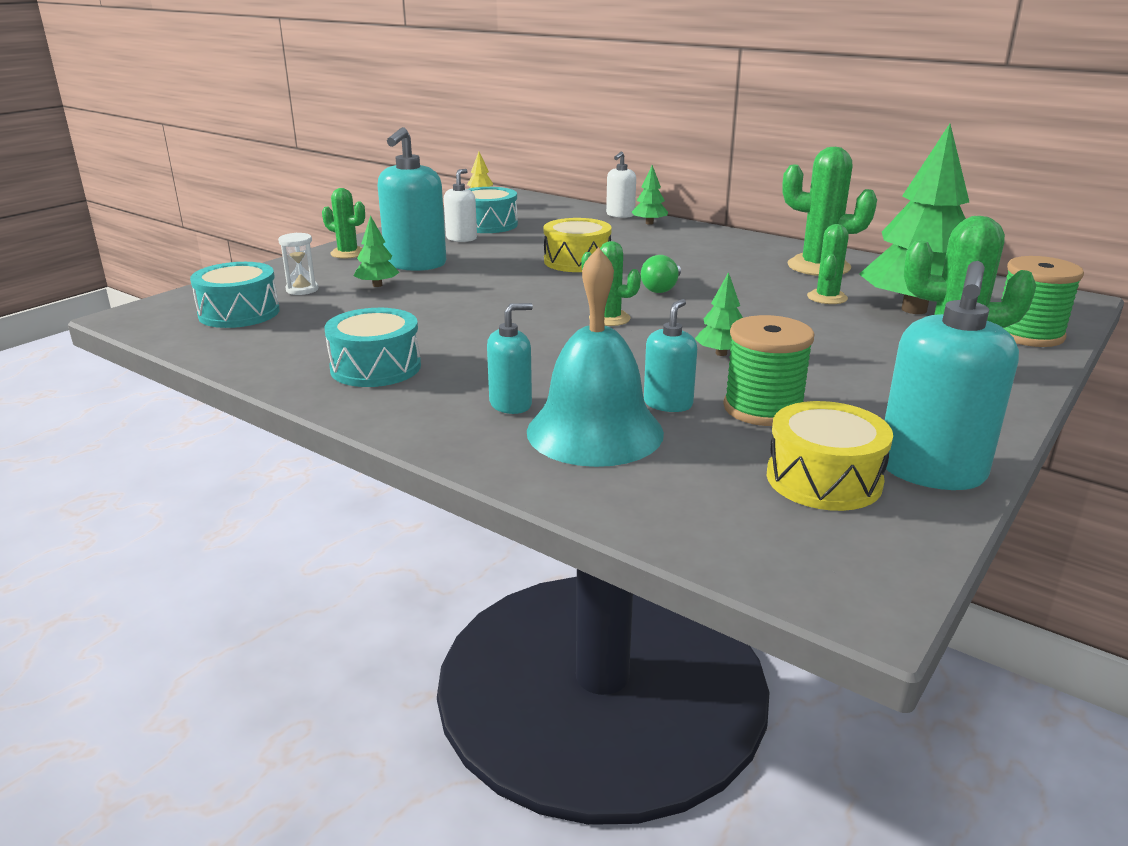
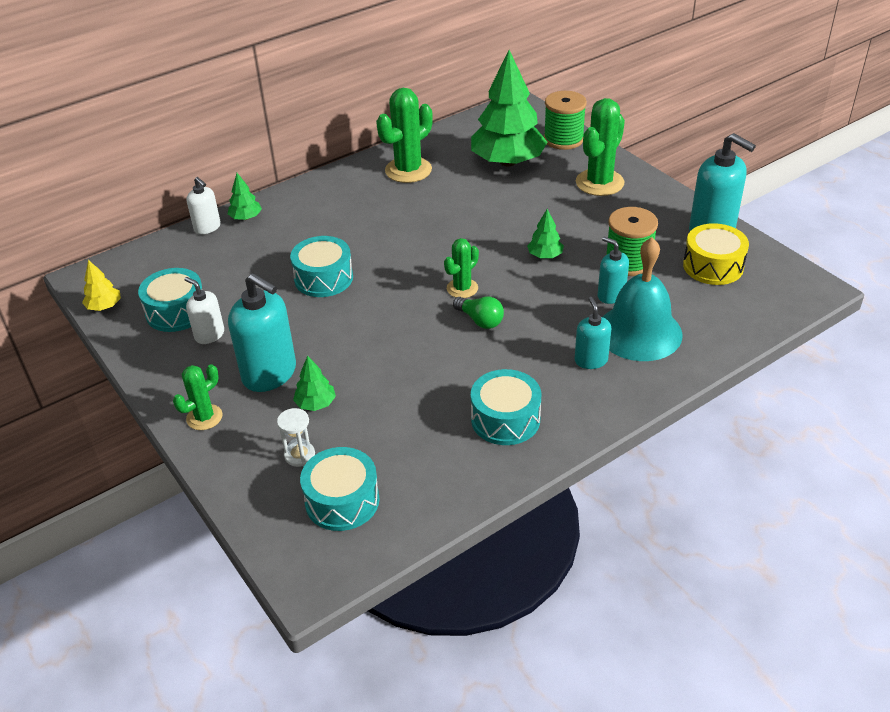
camera: 70 degrees left, 15 degrees up
(577, 261) = (323, 278): yellow drum -> turquoise drum
(662, 288) = (412, 250): green light bulb -> green light bulb (480, 320)
(827, 297) = (470, 186): green cactus -> none

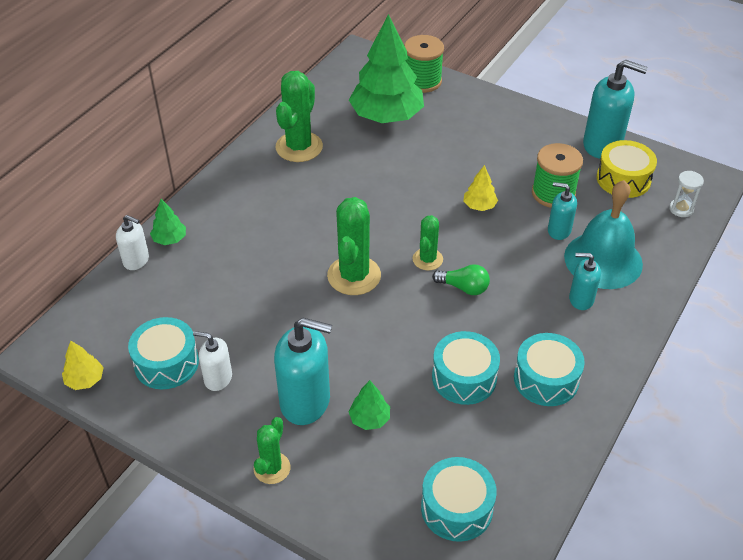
camera: 25 degrees left, 5 degrees up
(299, 455) = (389, 476): white hourglass -> white hourglass (681, 209)
(323, 278) = (291, 284): turquoise drum -> turquoise drum (464, 377)
(545, 255) = (479, 206): green tree -> yellow tree
(591, 360) = (581, 299): turquoise soap dispenser -> turquoise soap dispenser turned 45 degrees counterclockwise
(599, 183) = (481, 119): green cactus -> green cactus (354, 276)

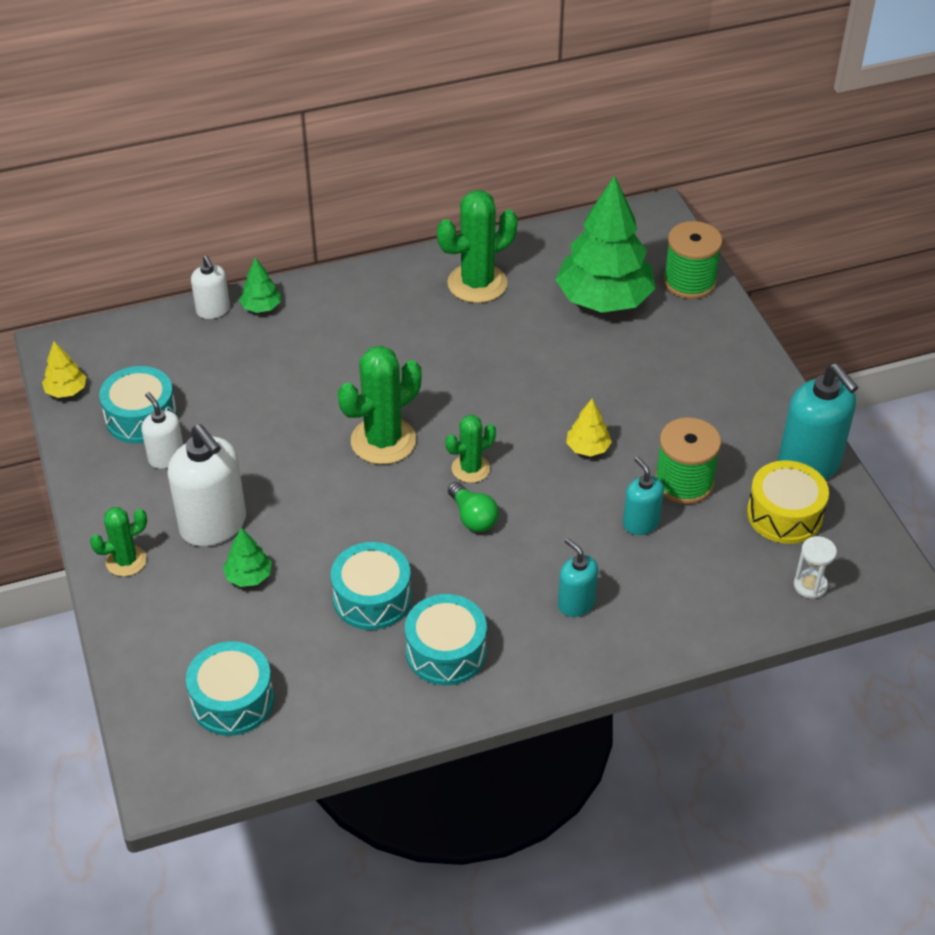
camera: 40 degrees right, 0 degrees up
(305, 401) = (213, 525): turquoise soap dispenser -> white soap dispenser
(603, 260) = (650, 581): turquoise bell -> none

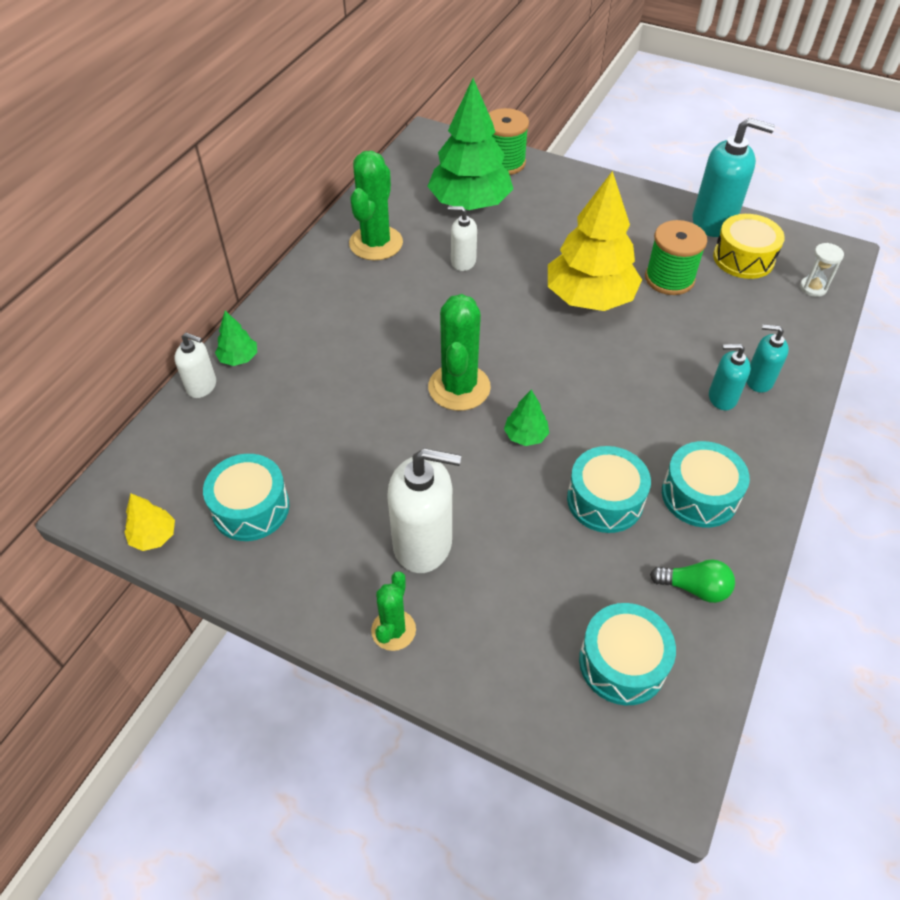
camera: 45 degrees left, 5 degrees up
(166, 457) = (314, 522): white soap dispenser -> white soap dispenser (463, 261)
(249, 576) = (502, 559): green tree -> green tree (525, 436)
(470, 469) = (540, 363): green cactus -> none
(473, 517) = (587, 393): green light bulb -> green light bulb (694, 588)
(588, 448) = (589, 298): yellow tree -> yellow tree, size x2.37
(640, 523) = (683, 320): turquoise soap dispenser -> turquoise soap dispenser (758, 380)

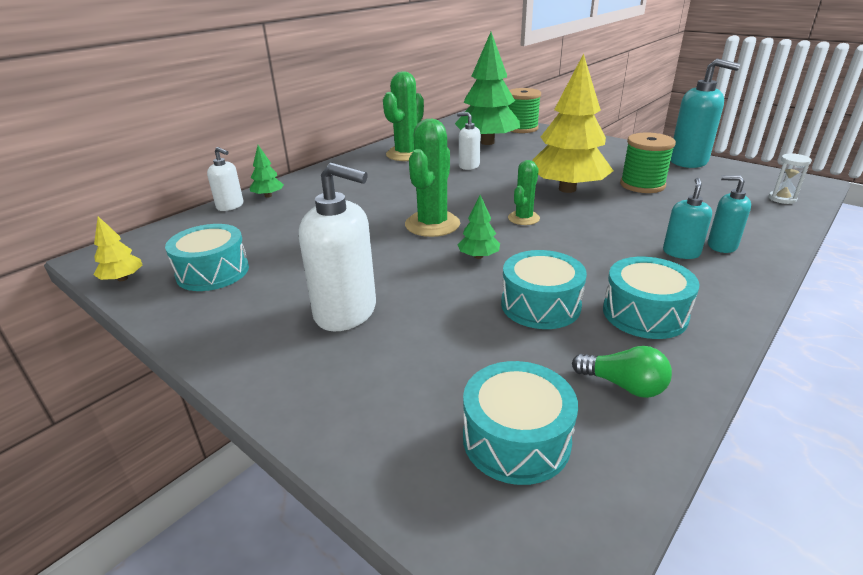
camera: 15 degrees right, 20 degrees down
(393, 630) = (278, 370): green cactus -> green cactus (523, 218)
(722, 398) = (681, 252): turquoise soap dispenser -> turquoise soap dispenser turned 90 degrees clockwise
(743, 258) = (714, 180): yellow drum -> none

